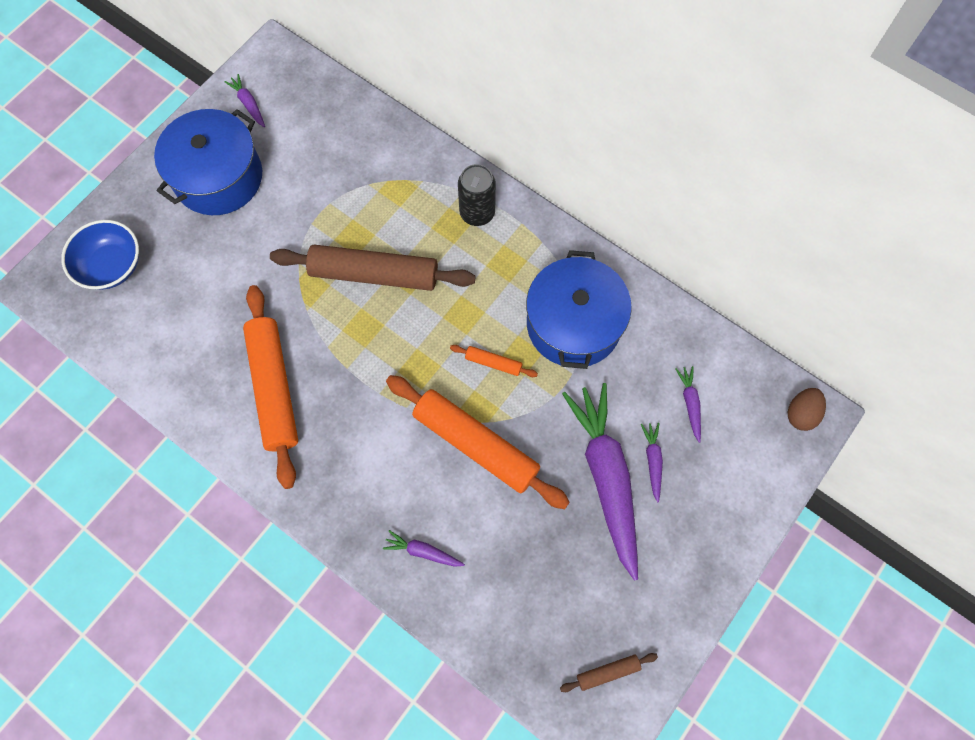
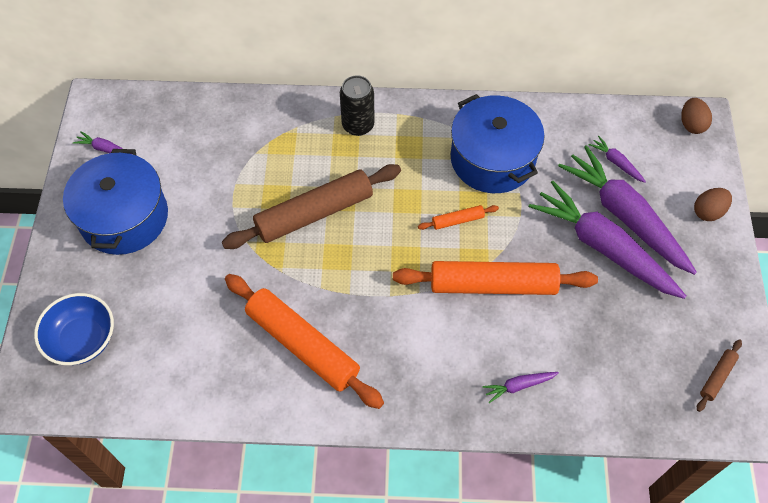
camera: 35 degrees left, 10 degrees down
(652, 461) = (624, 216): purple carrot -> purple carrot, size x2.42
(739, 512) = (708, 212): none -> brown egg

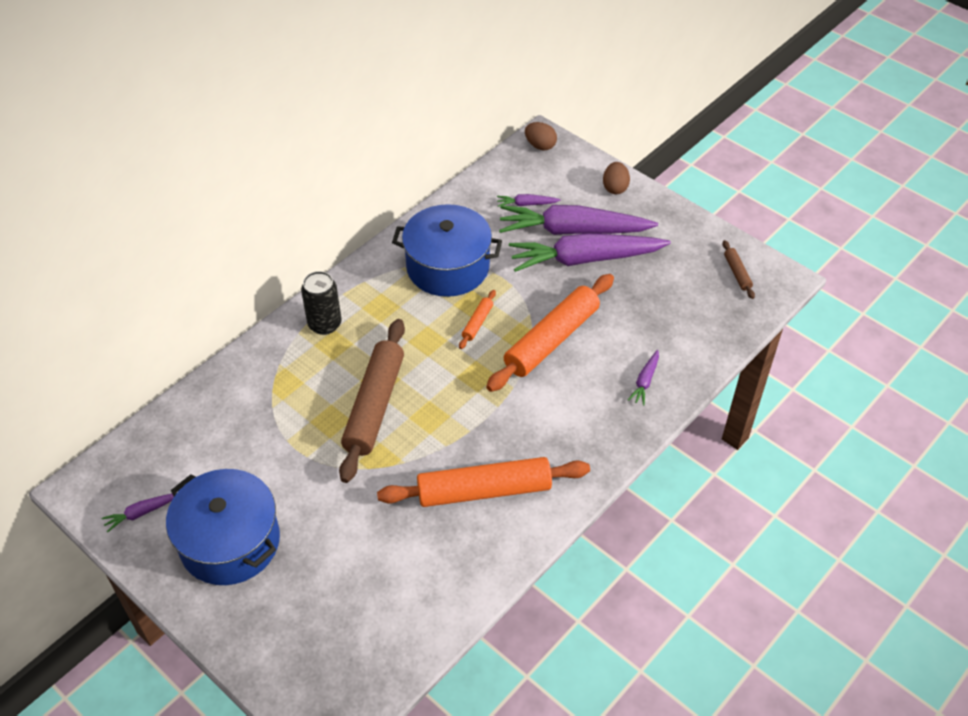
camera: 50 degrees left, 10 degrees down
(82, 339) = (320, 648): blue bowl -> none

